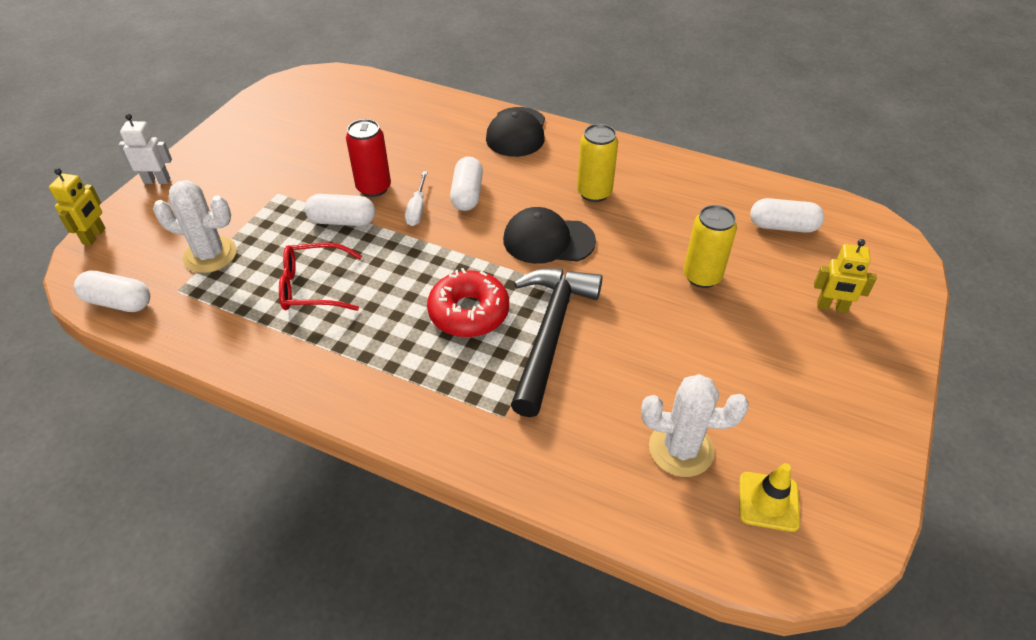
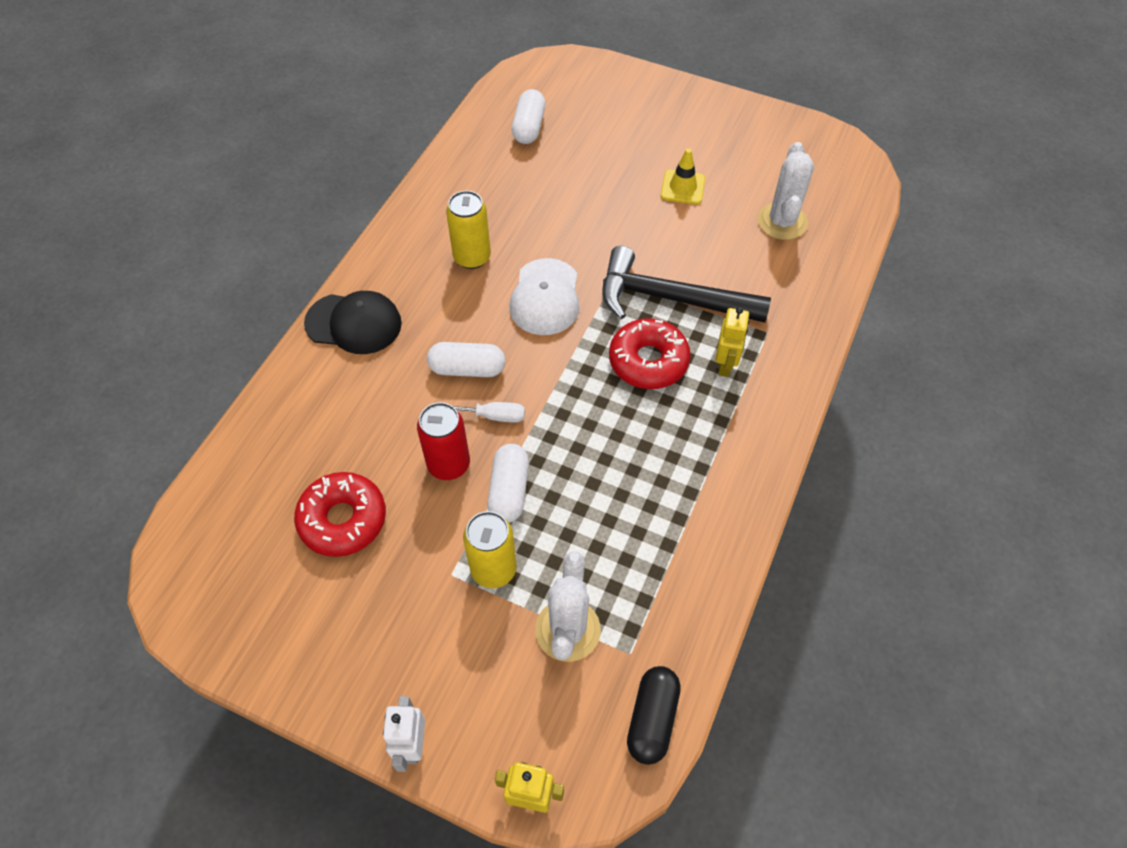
camera: 90 degrees left, 10 degrees up
(118, 302) = (652, 719): white capsule -> black capsule
(313, 287) = (618, 505): red glasses -> none
(337, 140) = (343, 519): none -> red donut
(548, 240) = (545, 297): black cap -> white cap
(702, 276) = (595, 188): yellow can -> yellow can (493, 569)
(768, 501) = (818, 180): yellow traffic cone -> yellow traffic cone (682, 187)
(831, 307) = (628, 115): yellow robot -> yellow robot (725, 365)

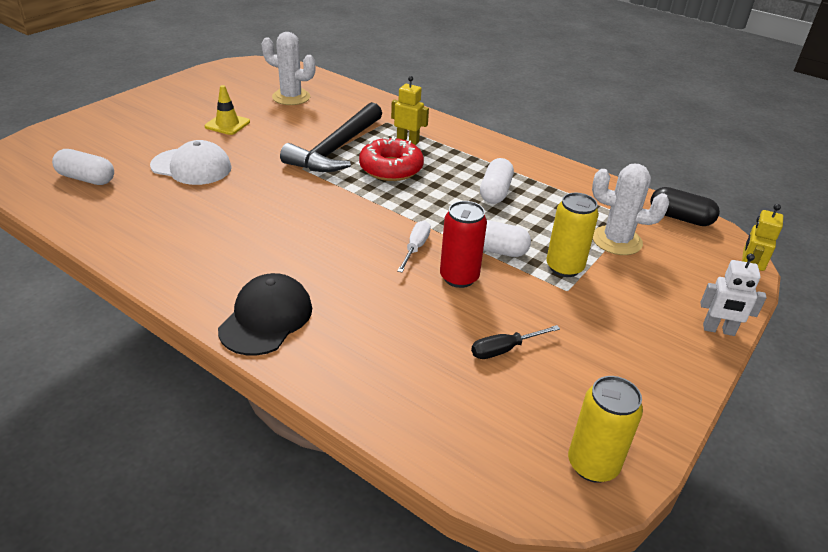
camera: 80 degrees left, 20 degrees down
(343, 519) = (504, 349): red donut -> black screwdriver
(467, 369) = (359, 253): white capsule -> white capsule (495, 192)
(472, 257) = (228, 233): yellow can -> yellow can (592, 464)
(545, 297) = (301, 202): white cap -> white cap (191, 167)

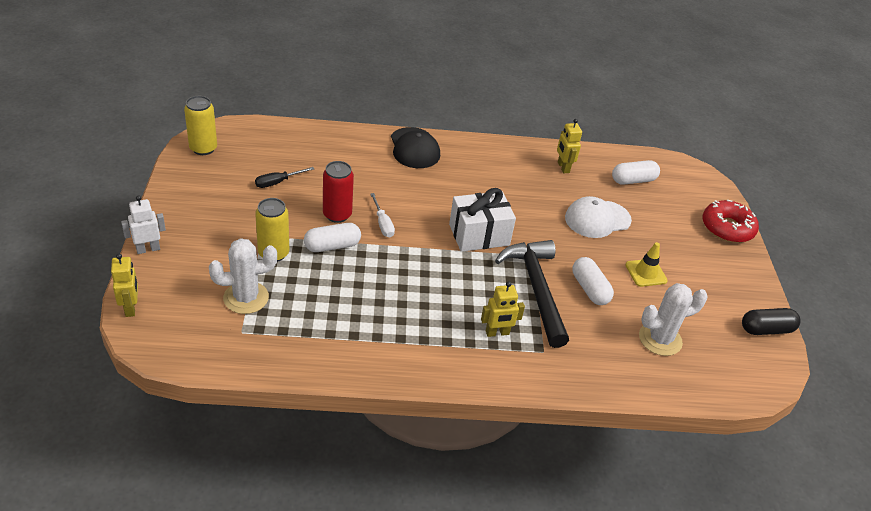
camera: 140 degrees right, 5 degrees up
(129, 219) = (563, 167): none -> yellow robot
(327, 200) = (479, 235): none -> white gift
(391, 168) = (473, 289): red donut -> red donut (727, 228)
(495, 192) = (372, 305): white capsule -> white capsule (589, 289)
(504, 349) = (278, 182): black screwdriver -> black screwdriver turned 150 degrees counterclockwise
(680, 218) = (199, 354): black capsule -> black capsule (766, 329)

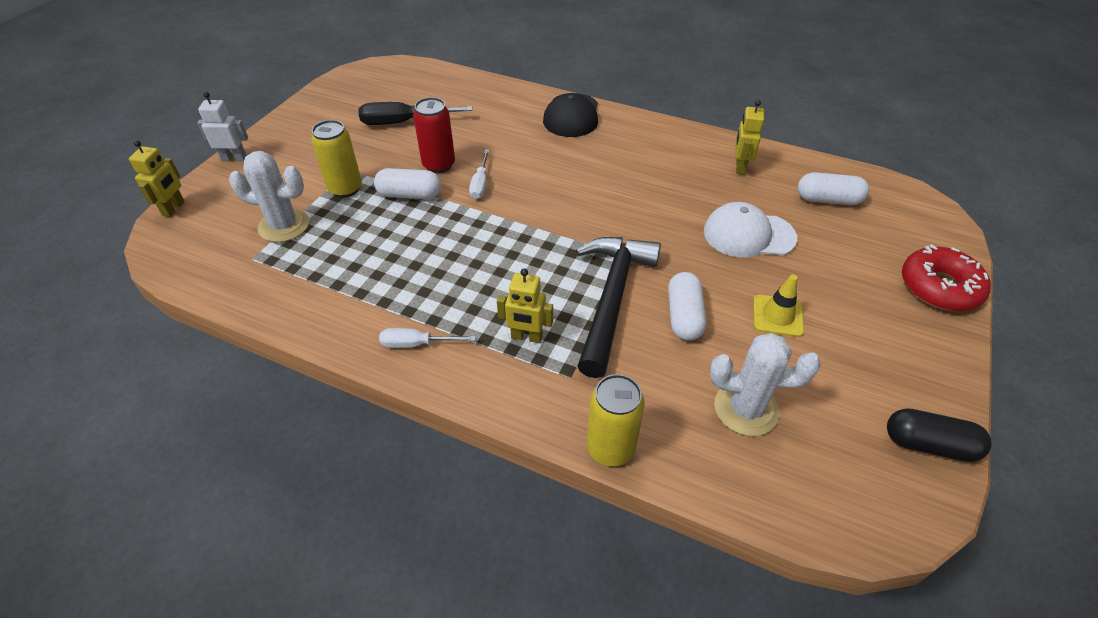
camera: 30 degrees right, 5 degrees up
(203, 148) = (358, 79): yellow can -> yellow can (610, 448)
(278, 182) = (403, 122): black screwdriver -> black screwdriver, size x1.64
(424, 360) = (417, 344): none -> white screwdriver
(479, 235) = (582, 219): white gift -> none

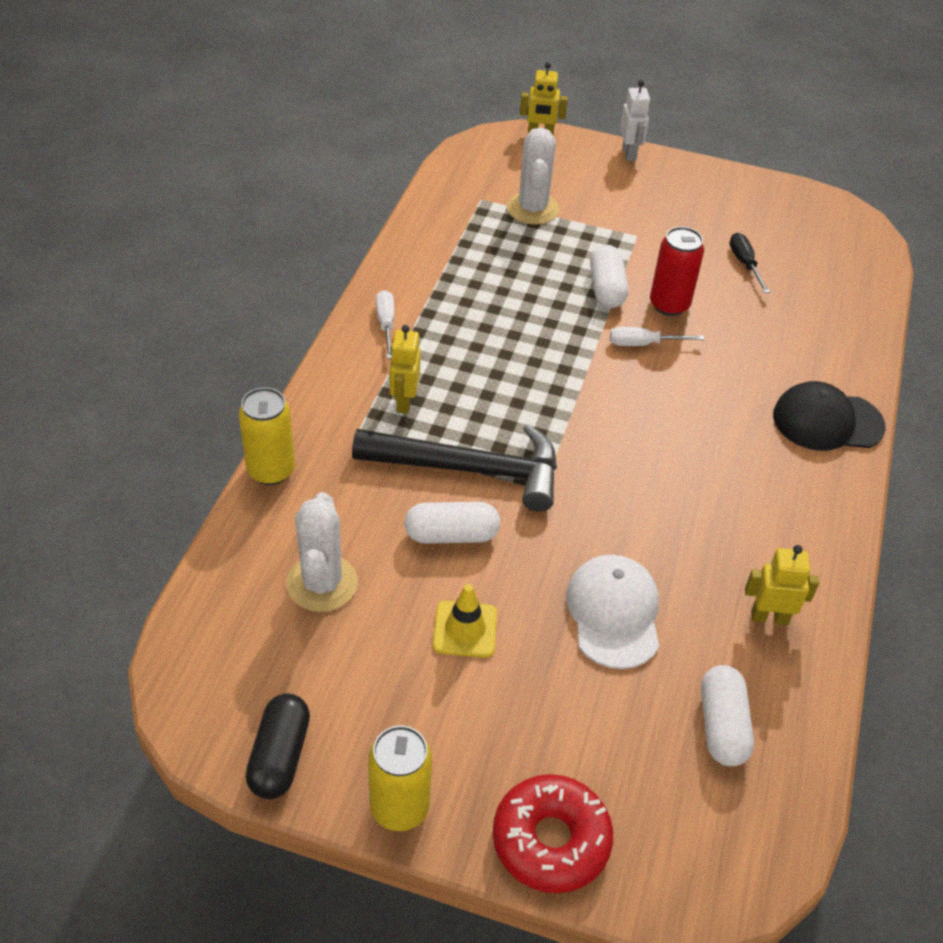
camera: 80 degrees right, 0 degrees up
(345, 189) = (603, 239): yellow can -> yellow can (399, 807)
(403, 122) = (744, 264): black screwdriver -> black screwdriver, size x0.61

